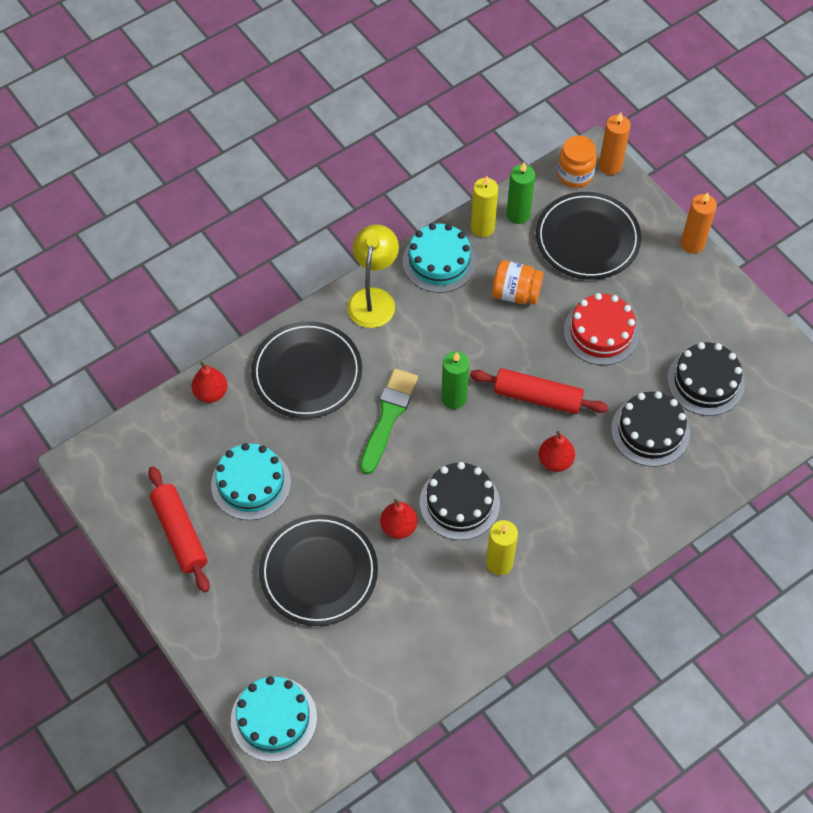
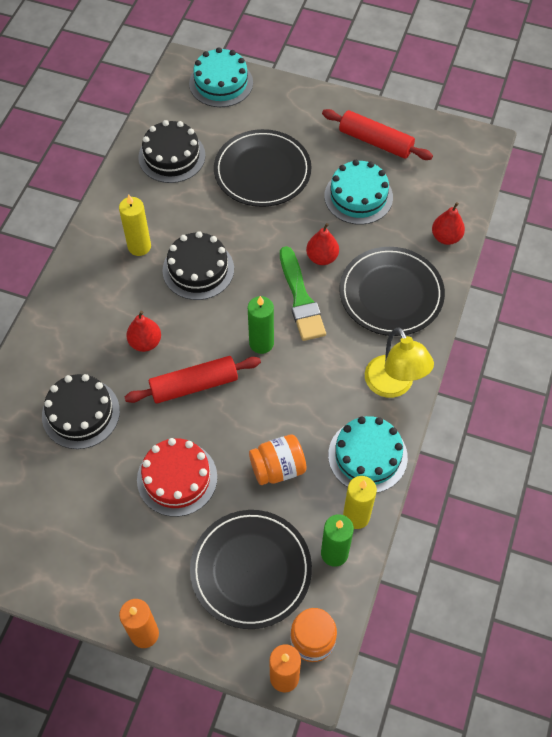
camera: 145 degrees right, 0 degrees up
(398, 527) = (230, 229): red pear -> red pear (322, 257)
(705, 381) = (55, 489): black cake -> black cake (172, 156)

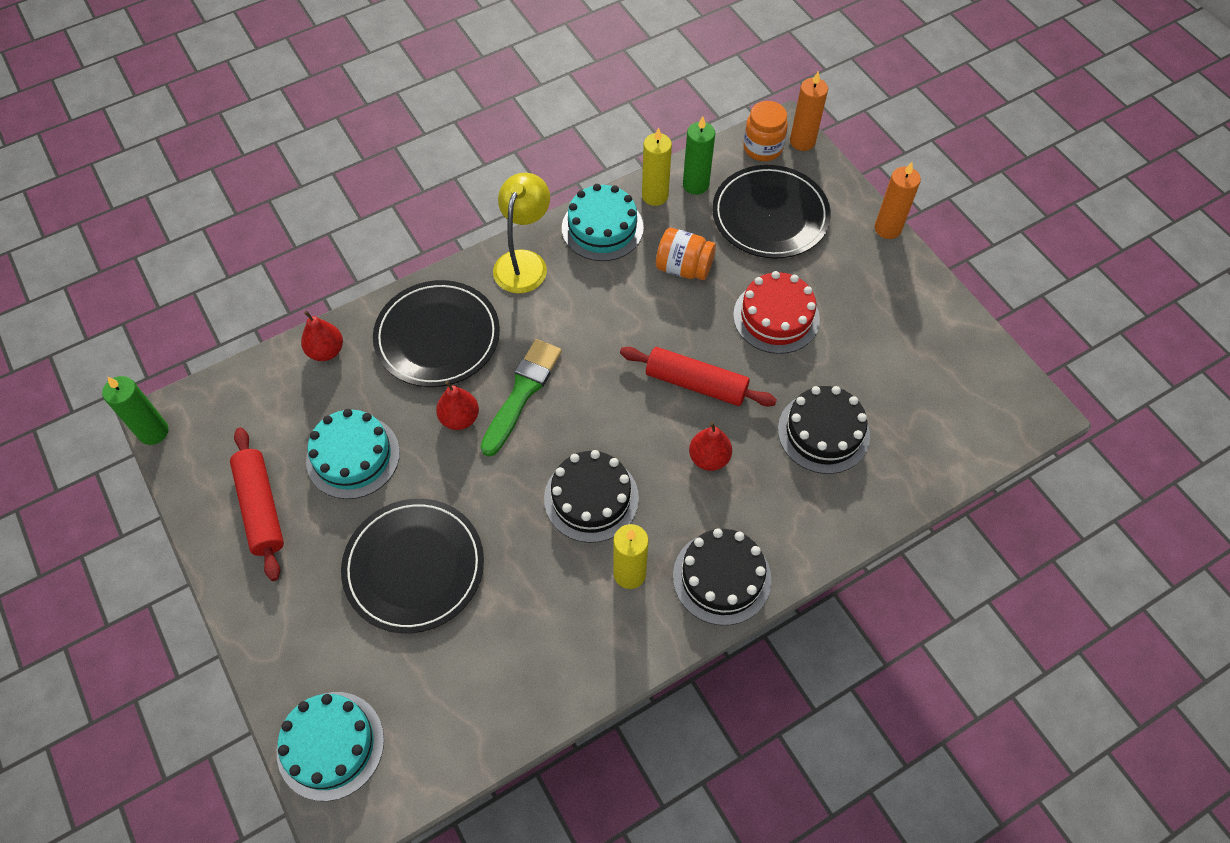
camera: 140 degrees left, 0 degrees up
(172, 156) = (492, 673): black cake -> black cake (722, 577)
(261, 343) = (600, 377): green candle -> green candle (153, 432)

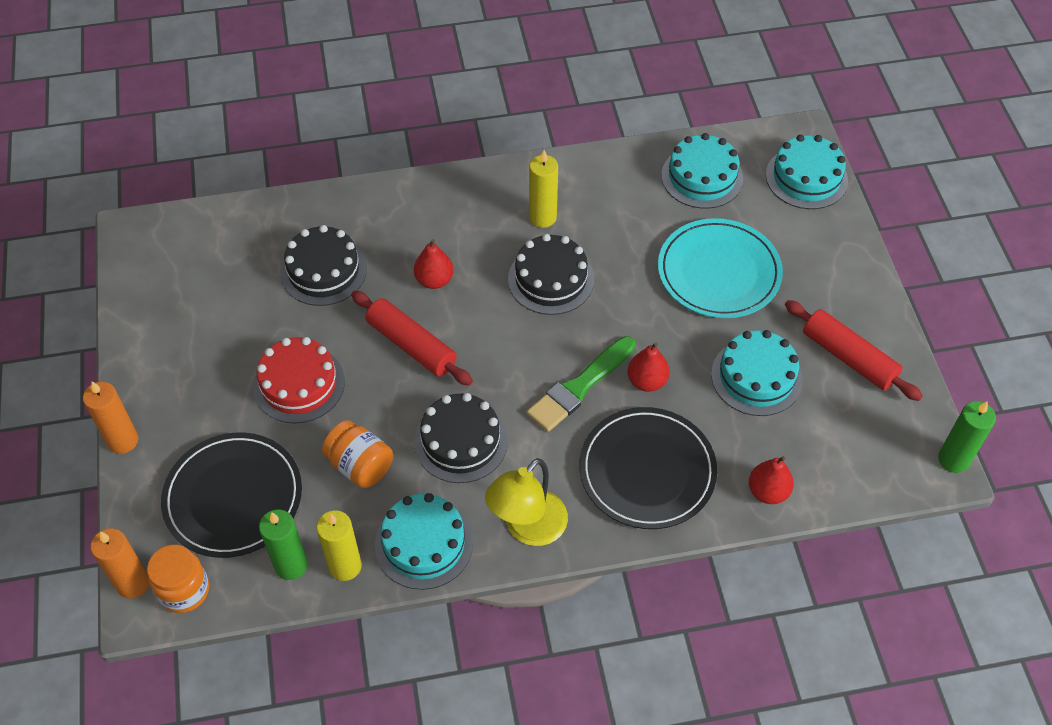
camera: 160 degrees left, 5 degrees down
(261, 508) = (848, 357): red rolling pin -> red rolling pin turned 45 degrees counterclockwise
(414, 567) = (719, 272): black plate -> turquoise plate
(462, 699) = (702, 177): none -> turquoise cake
(722, 577) = (471, 195): black cake -> black cake (461, 441)

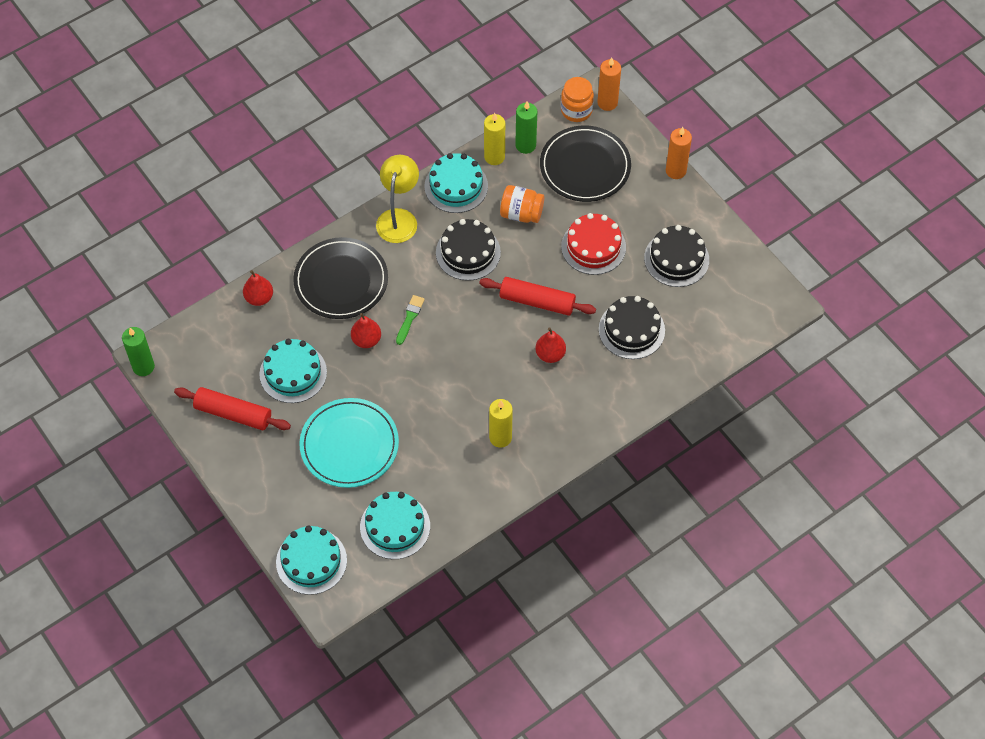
camera: 155 degrees right, 5 degrees up
(551, 279) = (468, 389): black cake -> black cake (676, 259)
(579, 387) = (410, 318): green brush -> green brush, size x0.57

